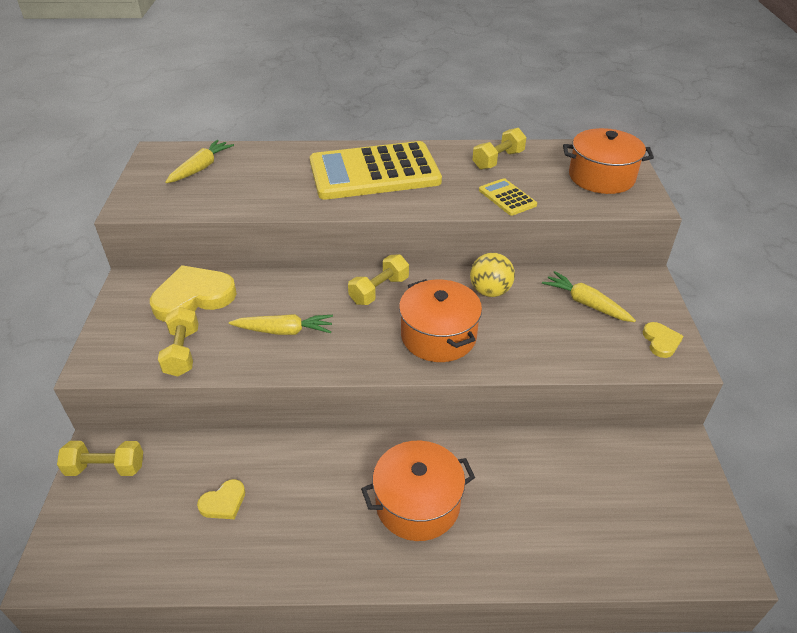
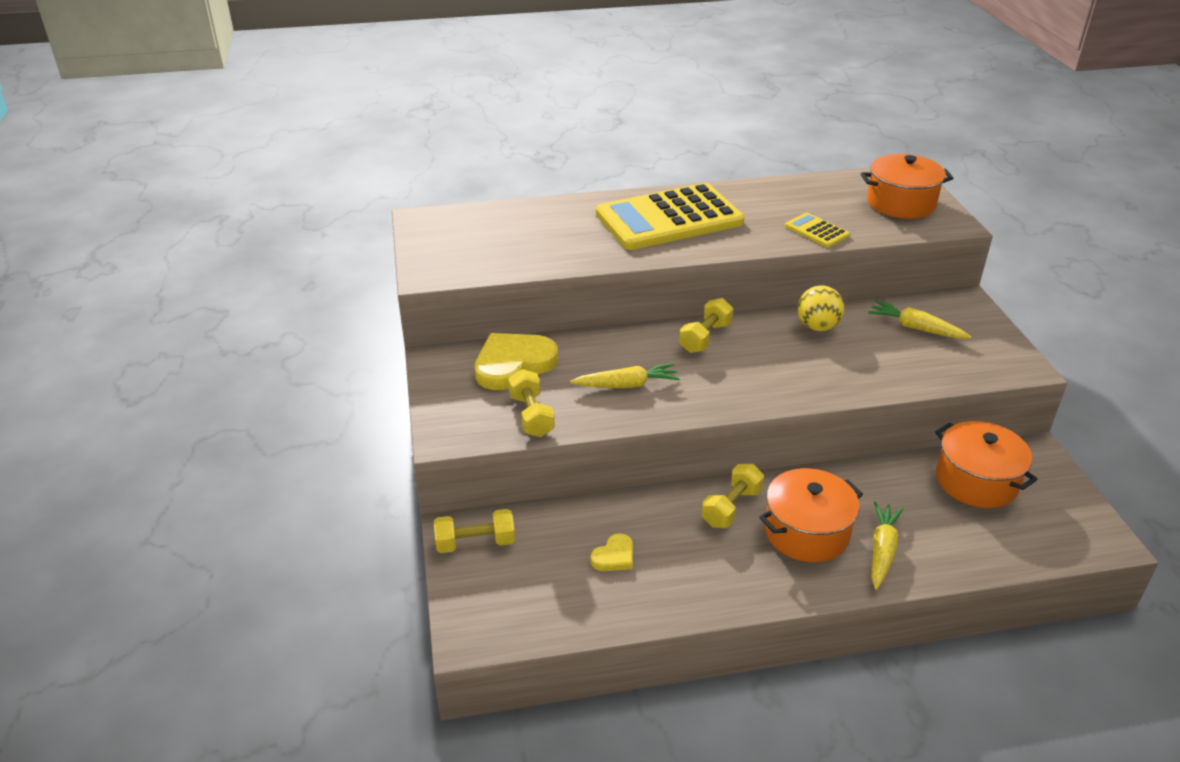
camera: 10 degrees left, 5 degrees down
(201, 168) = (480, 230): yellow carrot -> yellow carrot (882, 551)
(438, 336) = (784, 372): orange pot -> orange pot (976, 481)
(498, 160) = (790, 196): yellow dumbbell -> yellow dumbbell (731, 507)
(661, 341) = (999, 354): yellow heart -> none

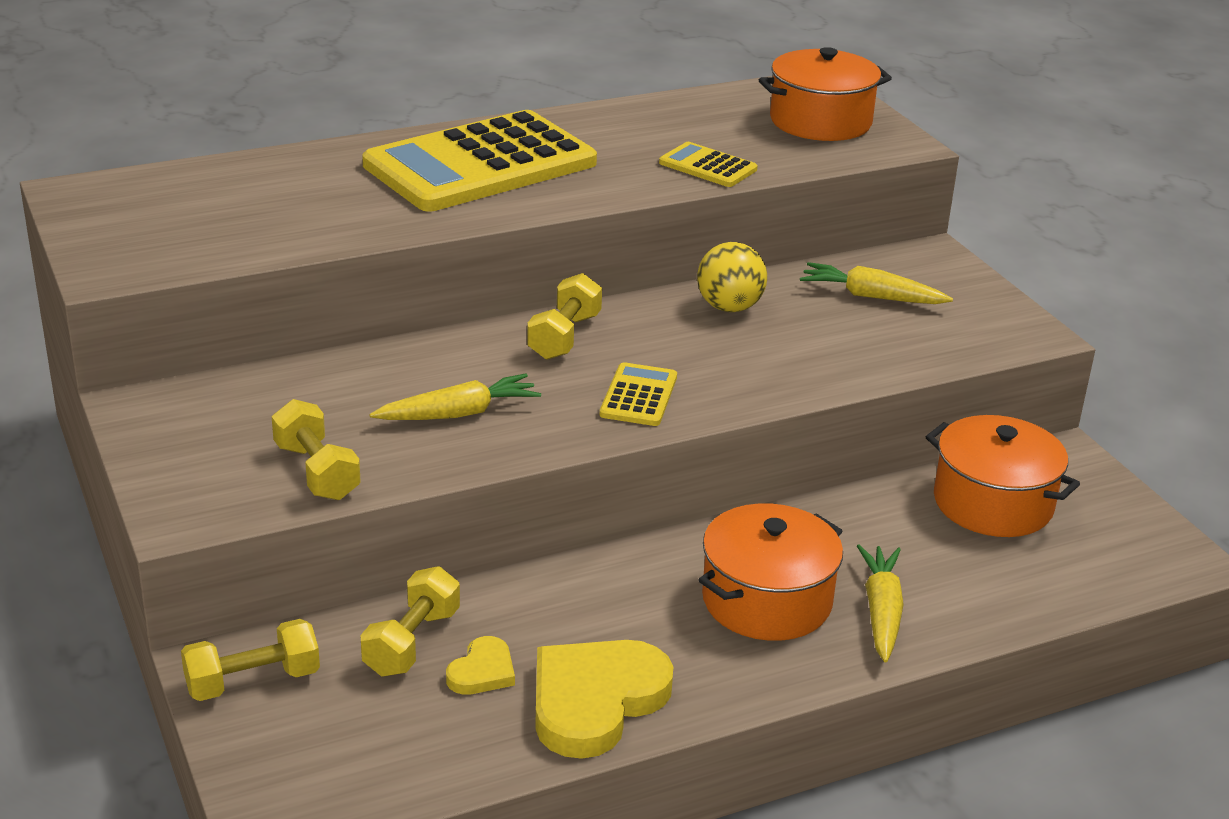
camera: 15 degrees left, 5 degrees down
(513, 364) = (269, 402): yellow heart -> yellow heart (595, 701)
(731, 507) = (647, 580): yellow dumbbell -> yellow dumbbell (411, 642)
(744, 385) = (638, 396): none -> yellow calculator

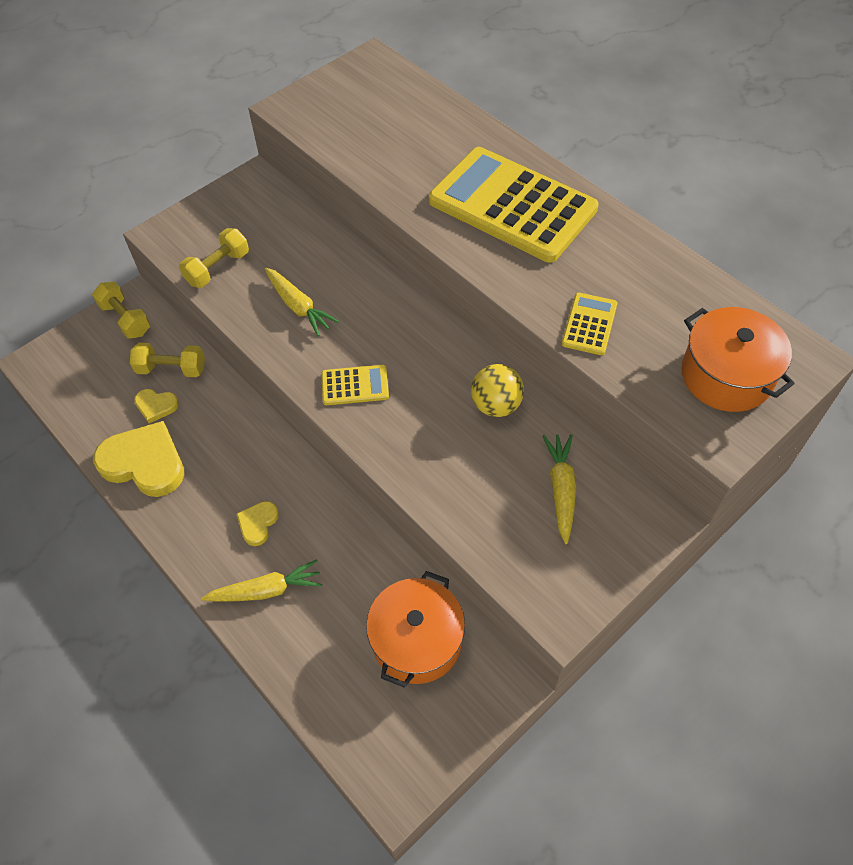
camera: 75 degrees right, 25 degrees up
(564, 337) = (410, 328): yellow dumbbell -> none
(766, 600) = (258, 523): orange pot -> yellow heart

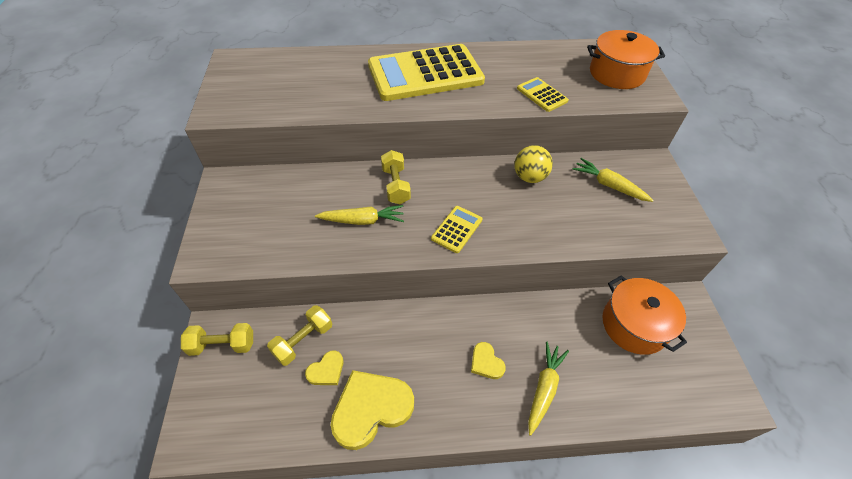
camera: 55 degrees left, 5 degrees down
(218, 268) = (277, 244): yellow dumbbell -> yellow dumbbell (396, 185)

